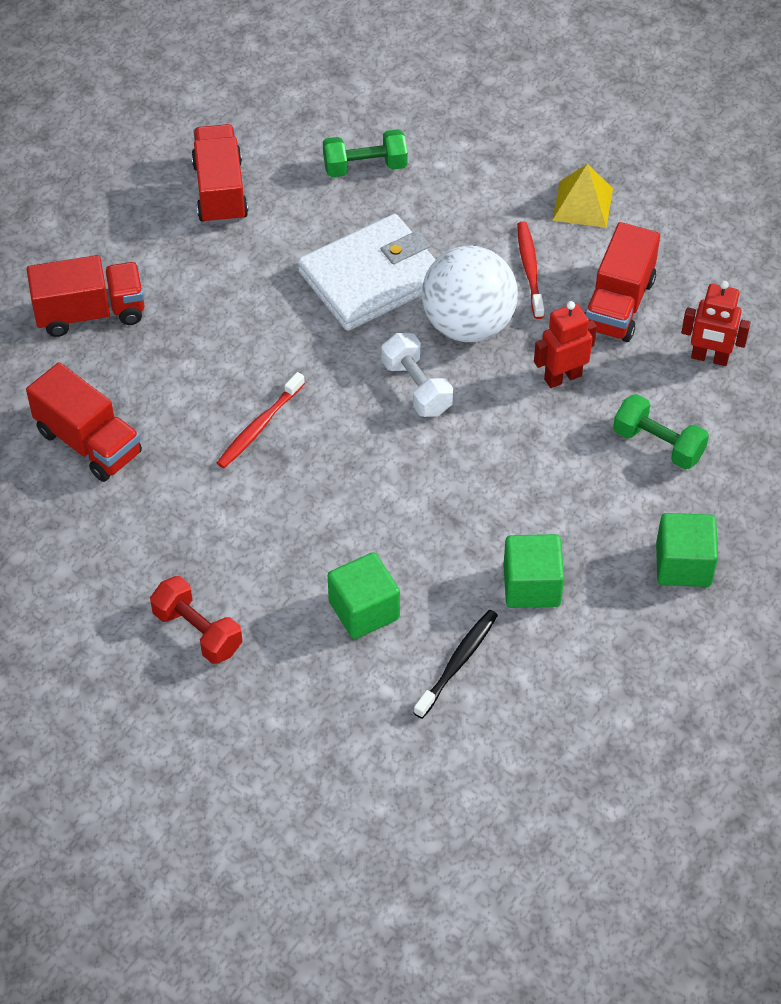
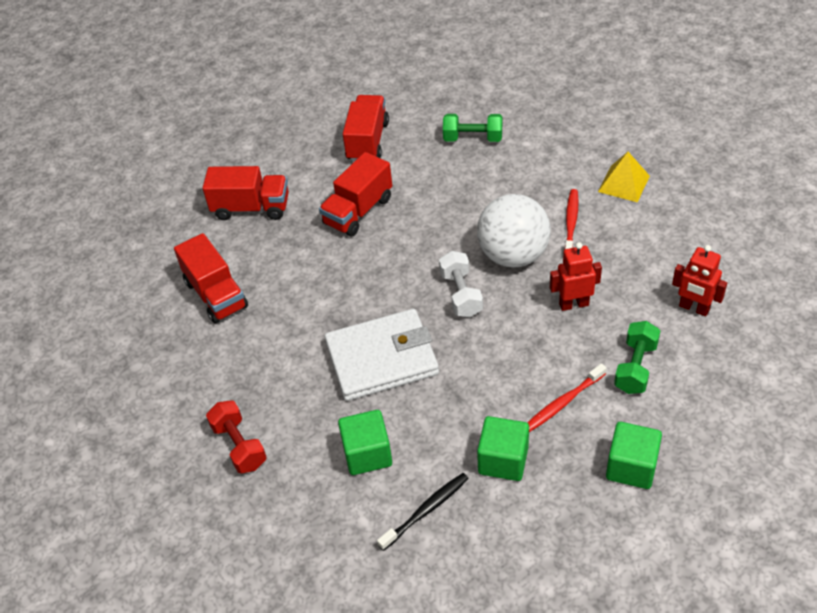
camera: 20 degrees right, 5 degrees down
(259, 427) = (338, 303): red toothbrush -> red toothbrush (562, 403)
(371, 278) = (453, 213): white wallet -> white wallet (382, 358)
(618, 304) = (631, 258): red truck -> red truck (358, 211)
(658, 444) = (635, 367): green dumbbell -> green dumbbell turned 60 degrees clockwise

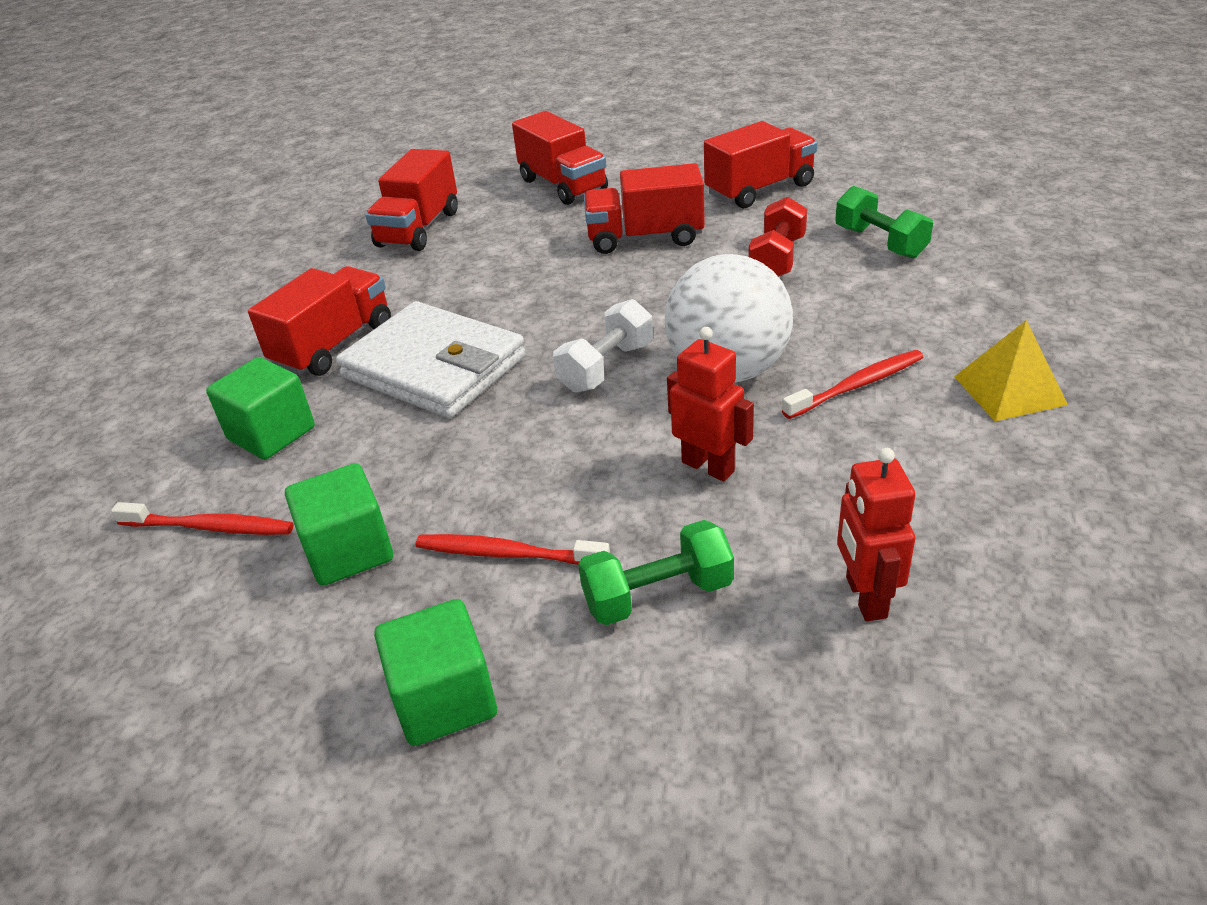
camera: 50 degrees right, 10 degrees down
(239, 446) = (218, 346): red dumbbell -> red dumbbell (777, 259)
(306, 391) = (334, 345): none -> red truck
(426, 510) = (210, 527): black toothbrush -> red toothbrush

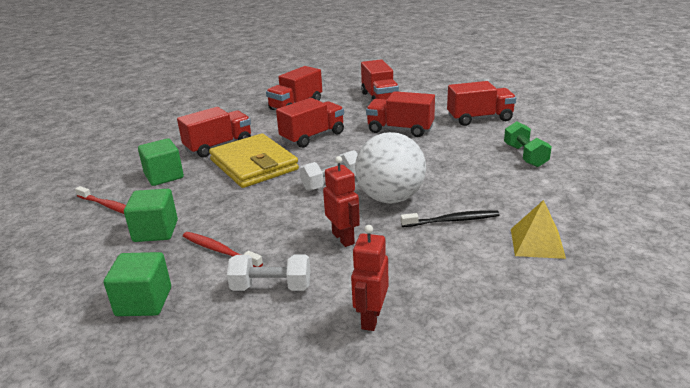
camera: 20 degrees right, 10 degrees down
(434, 367) = (254, 165): white wallet -> yellow wallet
(500, 285) = (312, 137): none -> red truck
(657, 595) = (271, 287): green dumbbell -> white dumbbell
(777, 259) = (461, 152): red dumbbell -> none
(857, 385) = (452, 220): red toothbrush -> black toothbrush

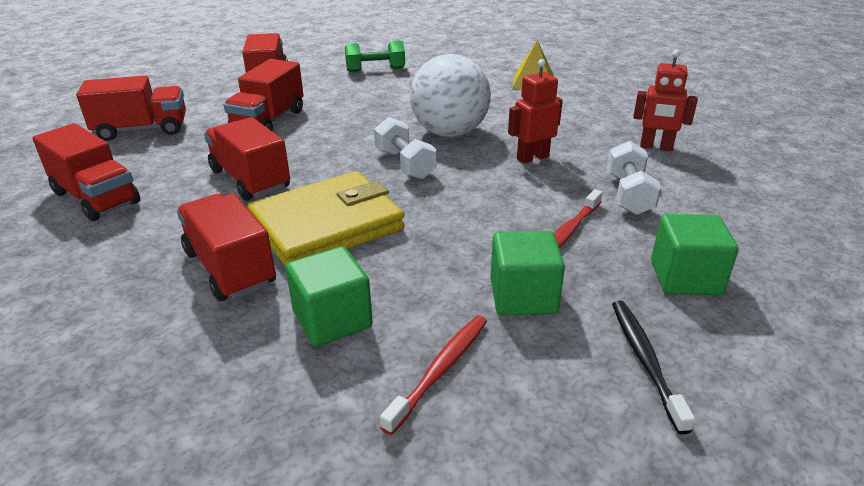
camera: 90 degrees left, 5 degrees up
(452, 220) = (497, 108): black toothbrush -> black toothbrush (645, 360)

